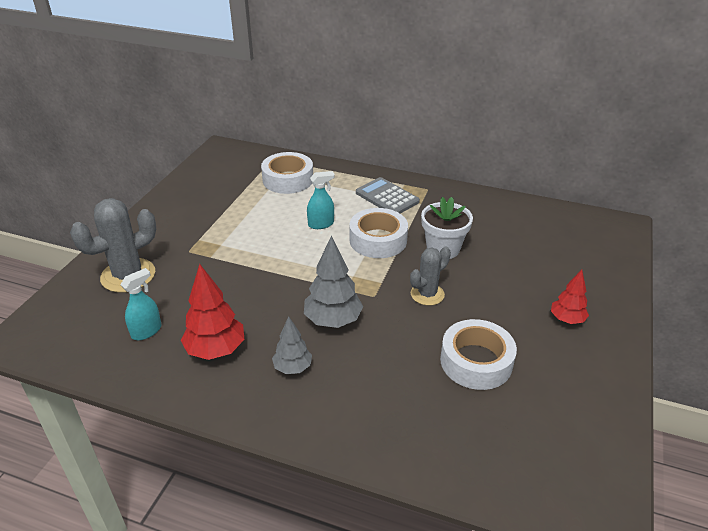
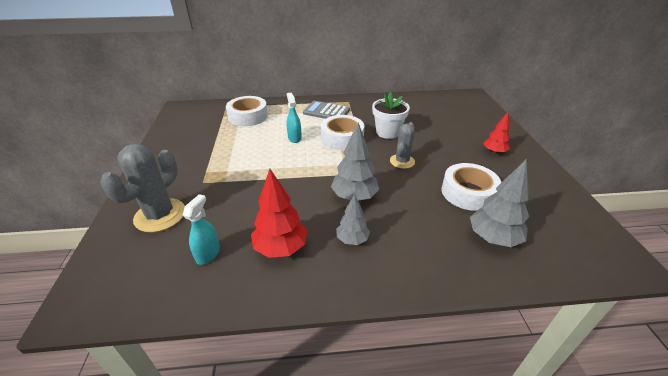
camera: 25 degrees left, 0 degrees up
(321, 224) = (294, 138): turquoise spray bottle -> turquoise spray bottle turned 60 degrees counterclockwise
(454, 425) = (493, 238): none -> grey tree

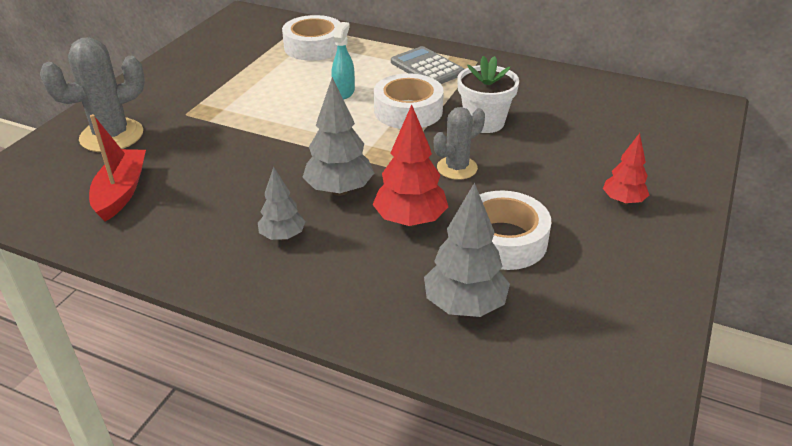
camera: 30 degrees right, 0 degrees up
(208, 254) = (121, 192): turquoise spray bottle -> red boat
(281, 248) = (197, 214): red tree -> red tree (410, 221)

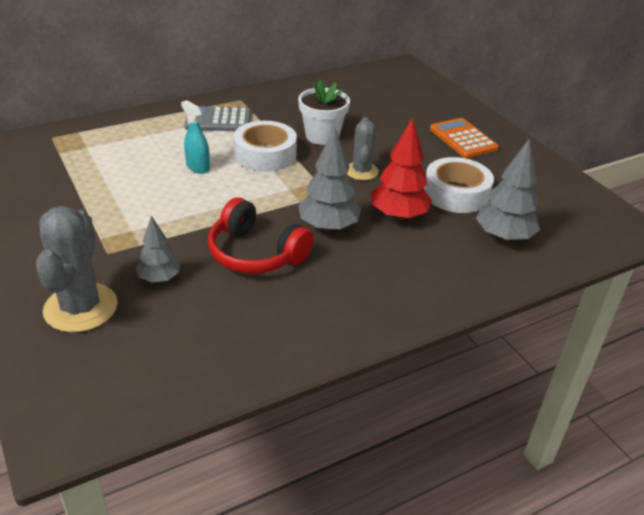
camera: 55 degrees left, 0 degrees up
(121, 192) = (189, 334): red boat -> none
(255, 173) = (255, 253): none -> red headphones
(282, 236) = (355, 275): grey tree -> grey tree (159, 279)
(314, 46) = (101, 147): white tape -> none
(623, 201) = (463, 139): red tree -> orange calculator

